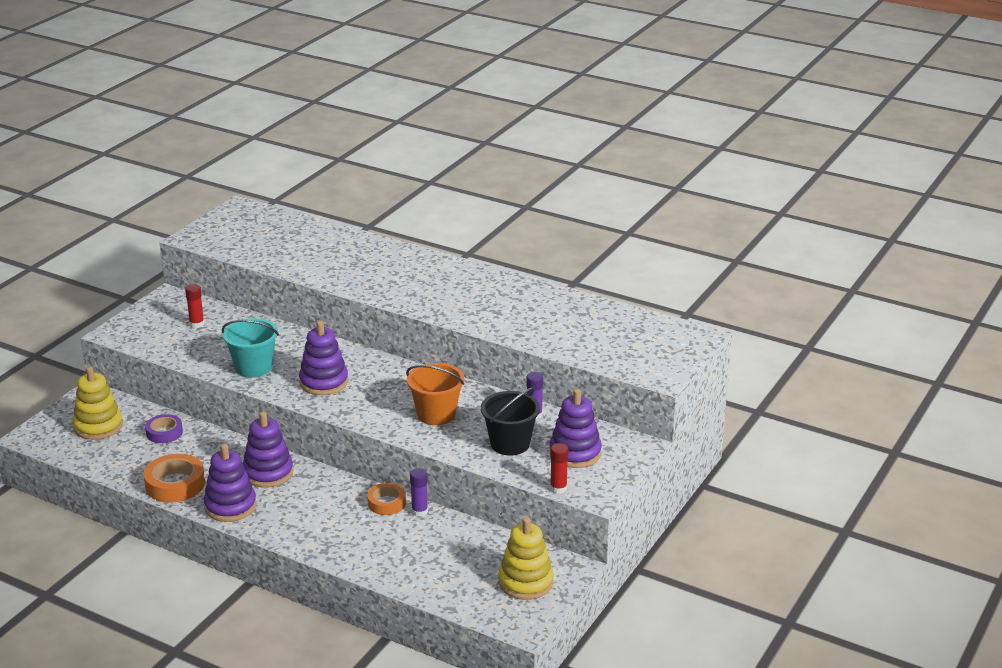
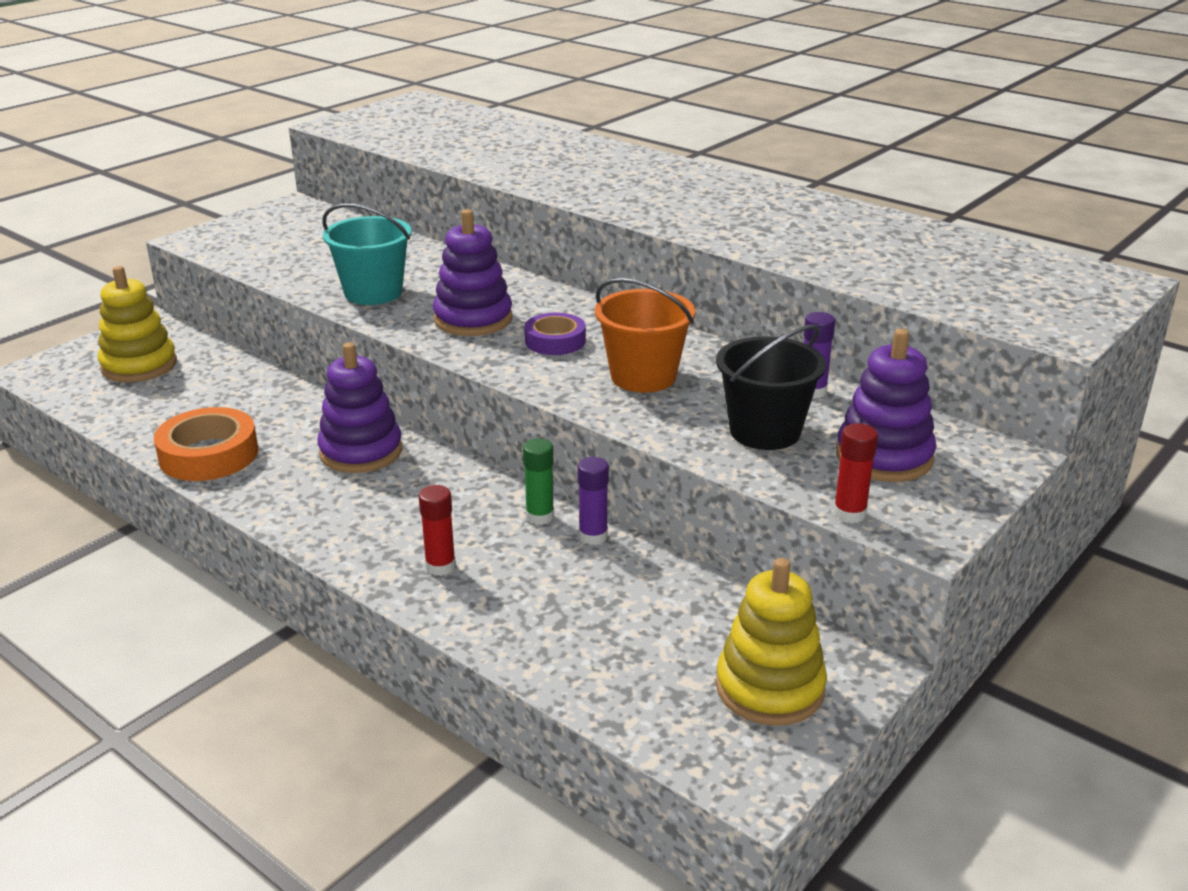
camera: 10 degrees right, 0 degrees up
(164, 432) = (229, 382): purple tape -> purple tape (555, 341)
(197, 324) = (316, 237): red glue stick -> red glue stick (440, 566)
(230, 506) = (279, 496): purple stacking toy -> none
(386, 503) = (540, 516): orange tape -> green glue stick

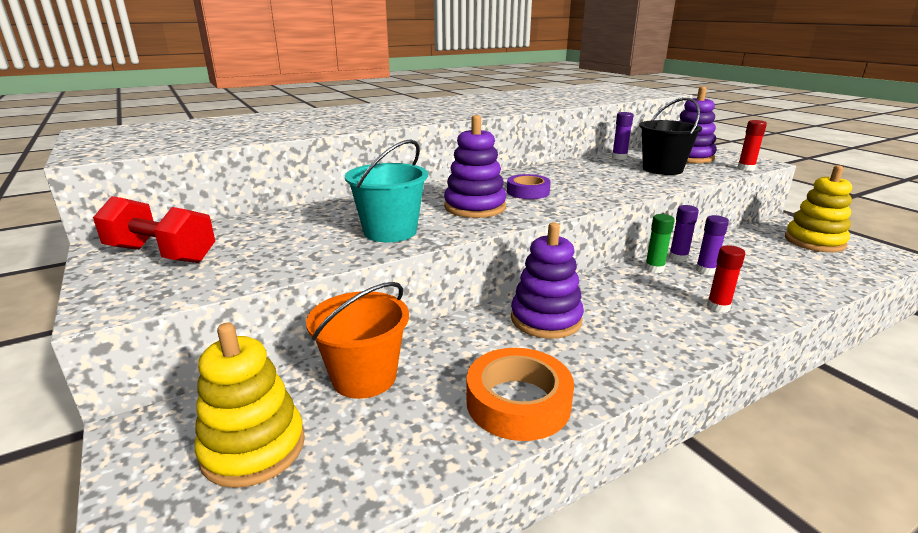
camera: 70 degrees left, 5 degrees down
(283, 225) = (161, 254): none -> red dumbbell
(558, 560) = (705, 270): none -> purple glue stick
(643, 377) = (590, 180): orange bucket -> orange bucket (364, 377)

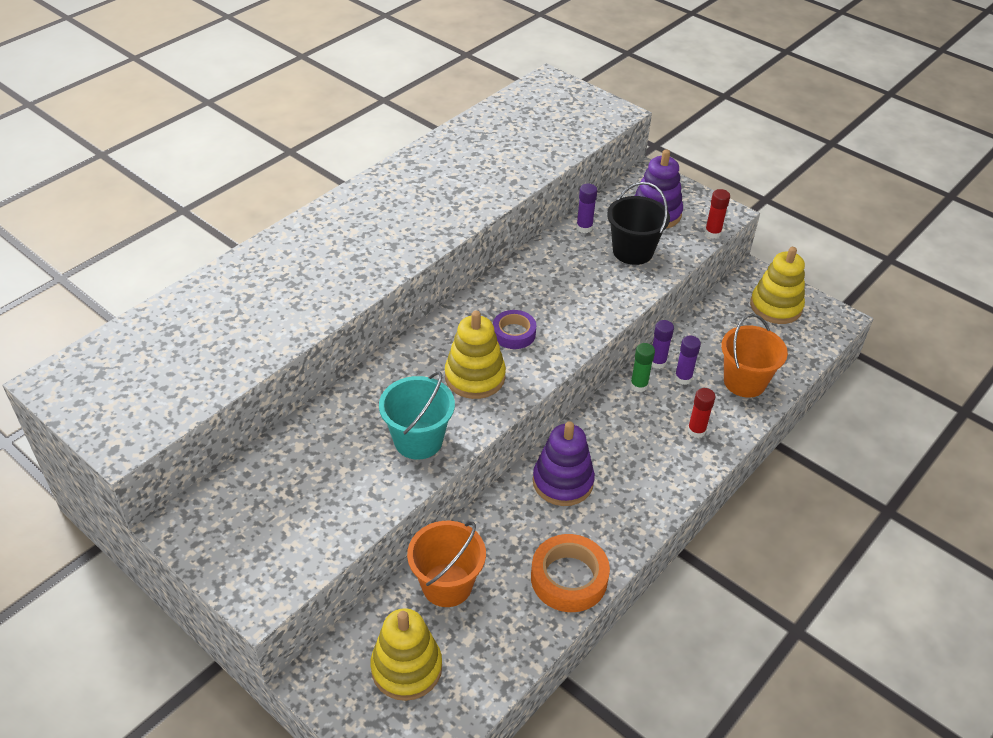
camera: 20 degrees left, 20 degrees up
(161, 254) = (238, 526): red dumbbell -> none
(475, 207) = (475, 377): purple stacking toy -> yellow stacking toy
(780, 282) = (744, 381): none -> orange bucket

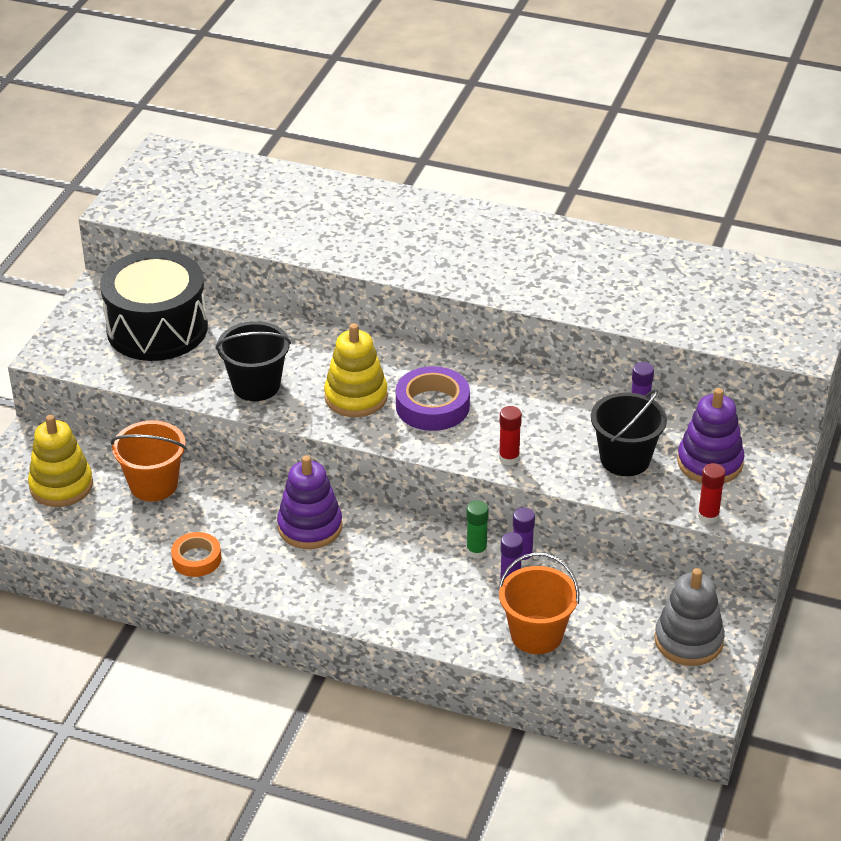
camera: 70 degrees right, 5 degrees down
(280, 493) = (157, 328): none -> black drum
(418, 440) = (256, 385): turquoise bucket -> black bucket
(514, 333) = (432, 406): purple tape -> purple tape, size x1.56
(569, 578) = (196, 559): orange tape -> orange tape, size x0.64
(696, 431) = (435, 609): red glue stick -> red glue stick (509, 458)
(776, 306) = (688, 641): yellow stacking toy -> grey stacking toy

